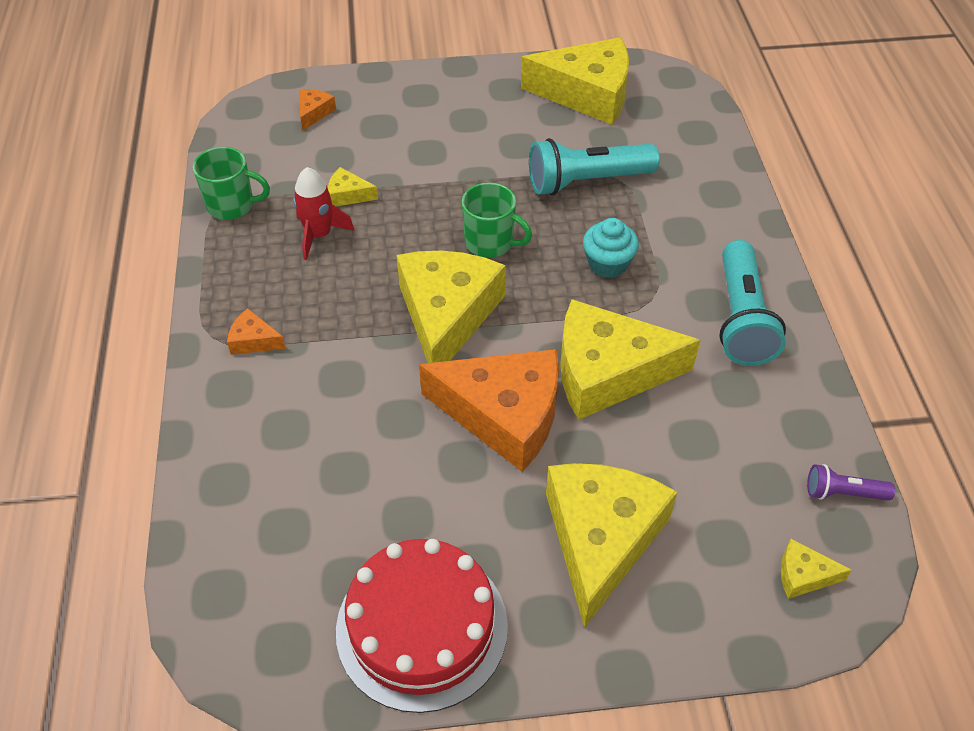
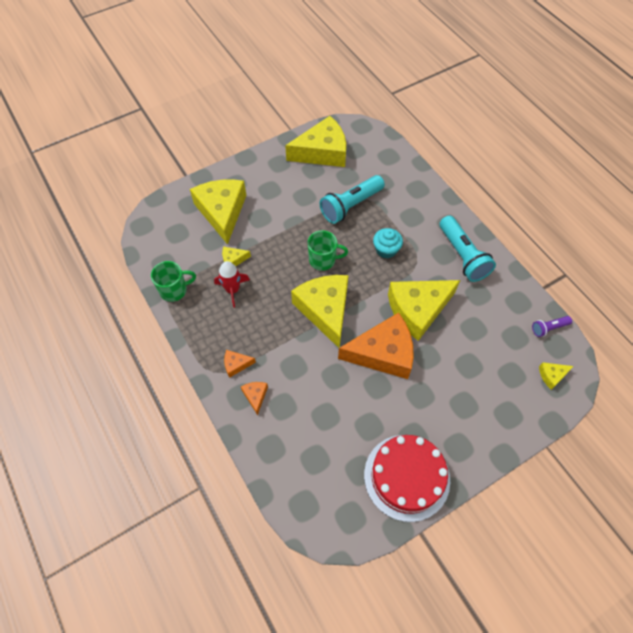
camera: 25 degrees left, 10 degrees up
(314, 113) = (183, 215): orange cheese -> orange cheese (255, 396)
(600, 539) = (460, 397): yellow cheese -> yellow cheese (222, 212)

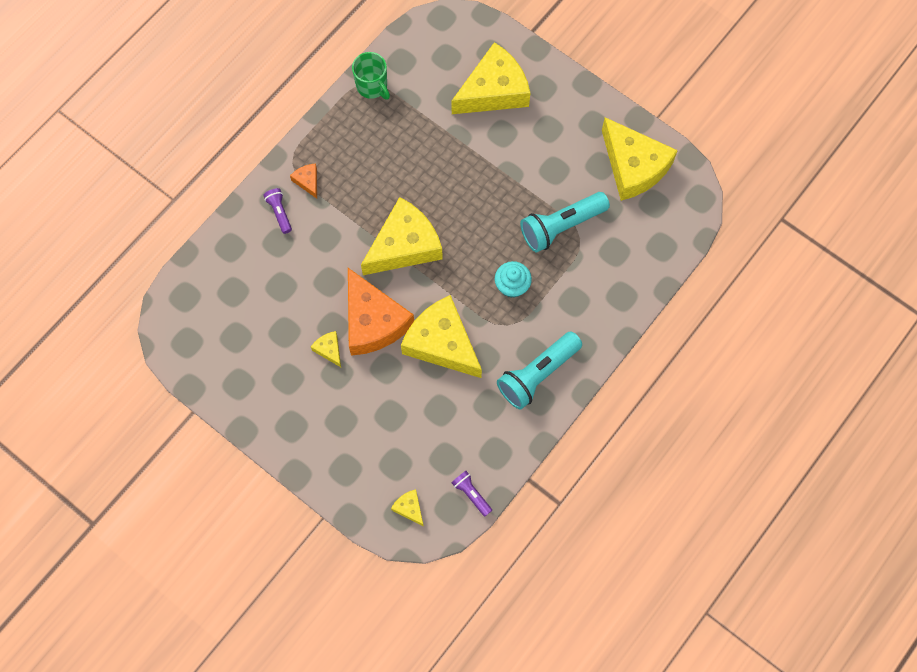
camera: 70 degrees right, 10 degrees up
(232, 290) = (394, 143): red rocket -> none
(233, 260) = (433, 128): yellow cheese -> yellow cheese (329, 349)
(255, 396) = (279, 213): orange cheese -> purple flashlight
(323, 260) = (470, 221): green mug -> none
(351, 206) = (561, 226): turquoise flashlight -> turquoise flashlight turned 60 degrees counterclockwise
(407, 477) = (243, 383): red cake -> none

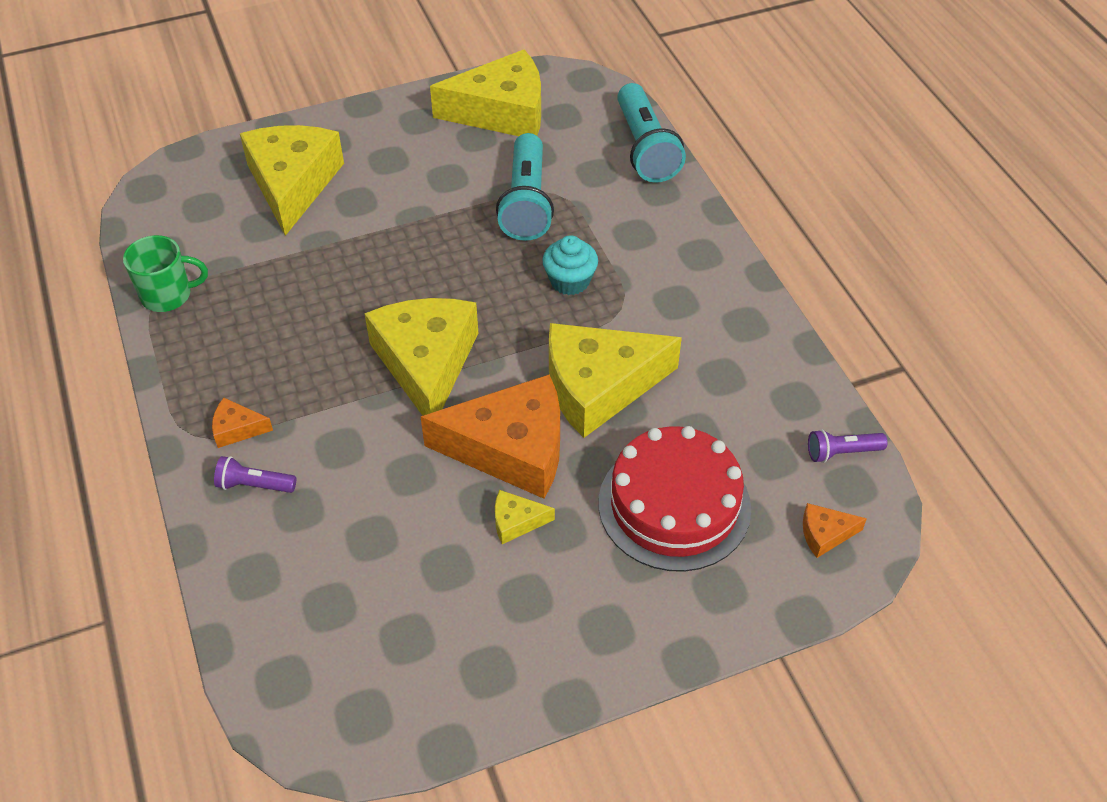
camera: 60 degrees left, 20 degrees down
(384, 422) = (674, 505): none -> red cake
(409, 508) = (825, 534): yellow cheese -> orange cheese
(537, 374) = (710, 309): turquoise flashlight -> turquoise flashlight (645, 148)

